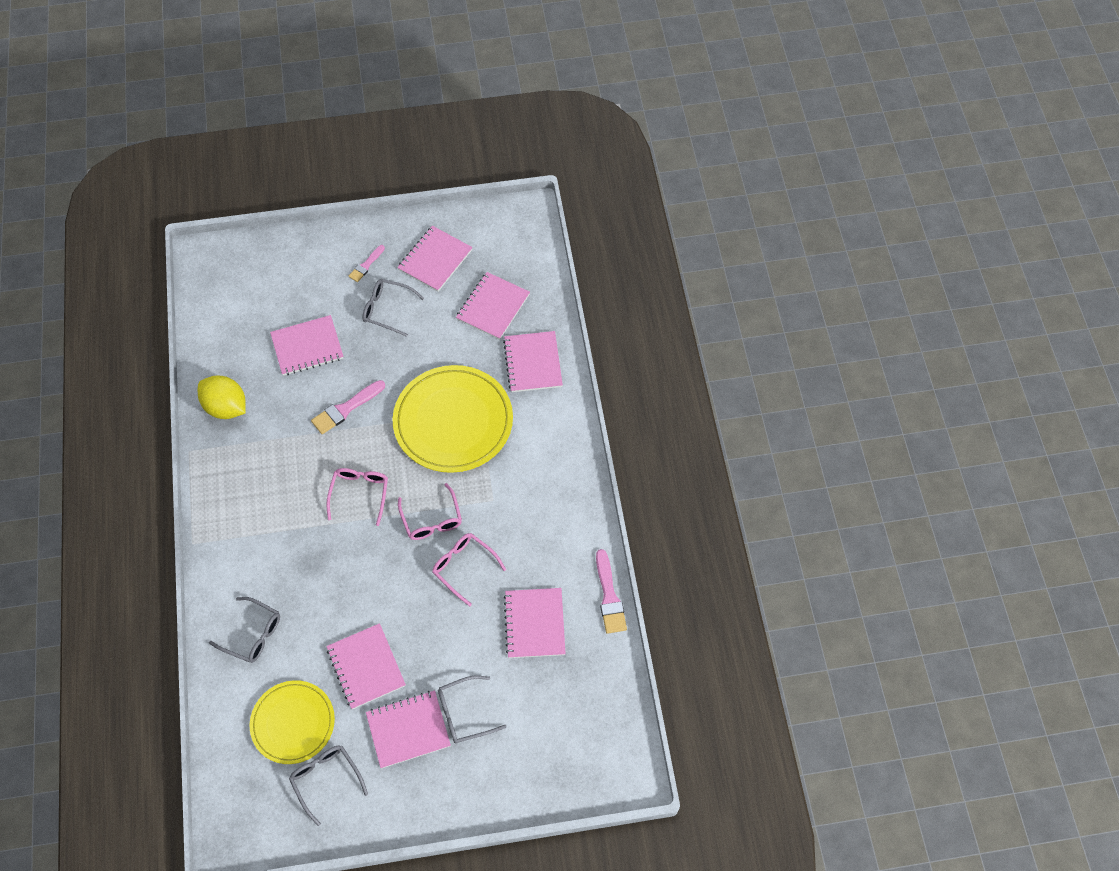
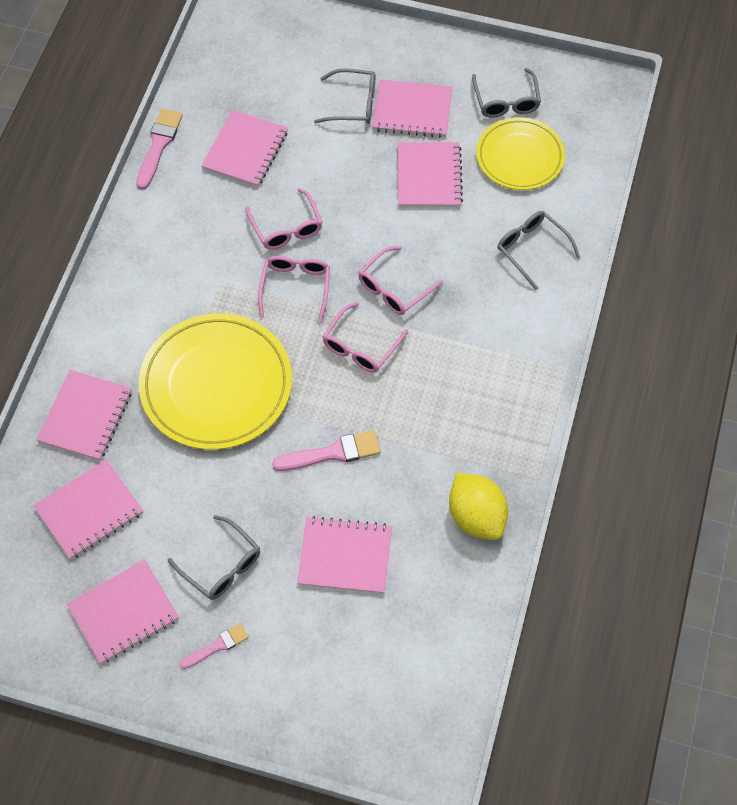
camera: 155 degrees left, 0 degrees up
(353, 552) = (394, 288): none -> pink glasses

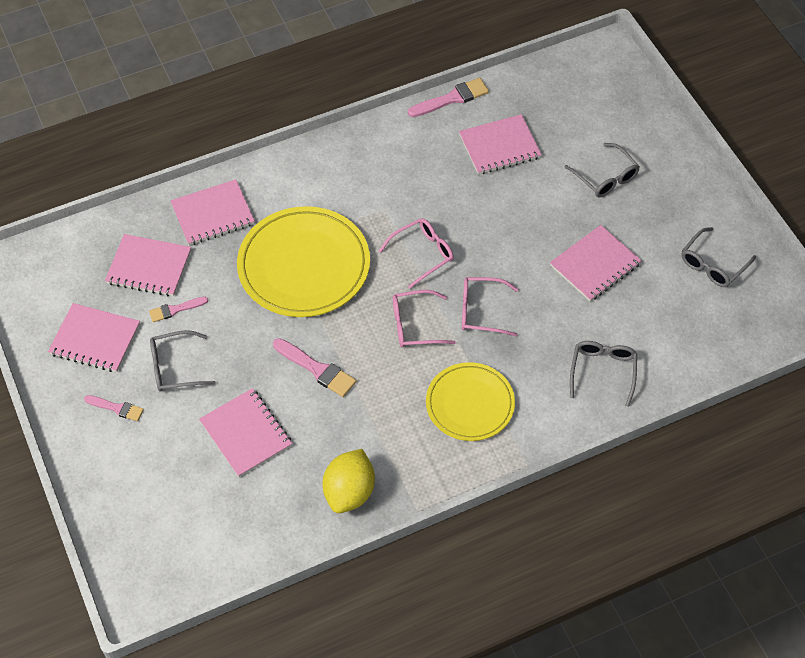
camera: 50 degrees right, 5 degrees down
(159, 522) = (175, 309): none -> pink brush
(221, 565) = (175, 367): grey glasses -> grey glasses turned 75 degrees clockwise
(286, 227) = (464, 214): pink glasses -> none
(412, 111) = (639, 215): pink notebook -> none
(520, 157) = (674, 307): yellow plate -> yellow plate (470, 404)

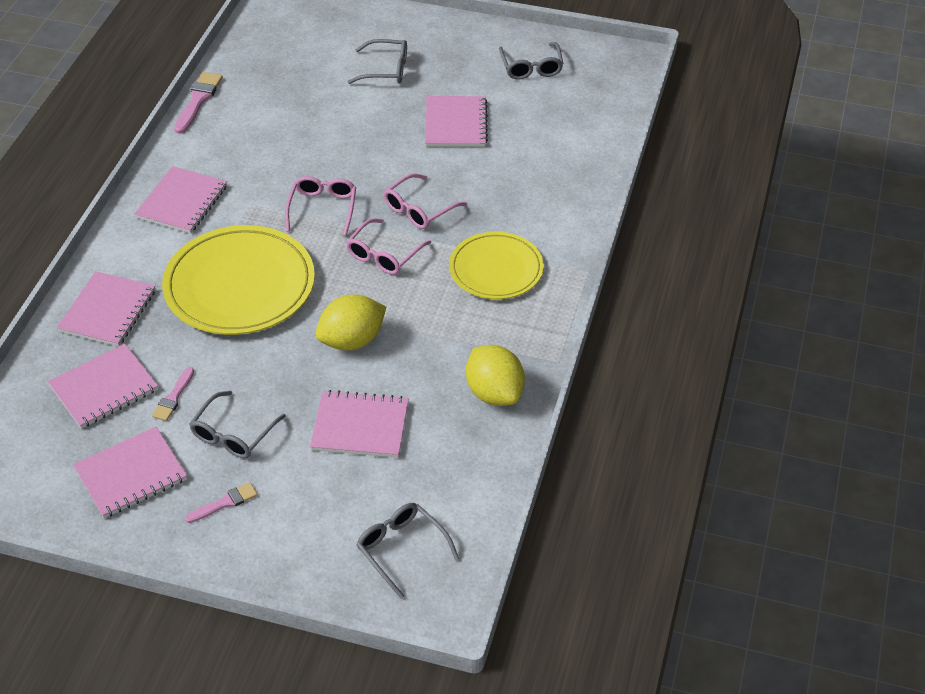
camera: 50 degrees left, 10 degrees down
(317, 369) = (352, 340): pink brush -> yellow lemon
(499, 146) = (281, 104): pink notebook -> pink notebook (182, 202)
(603, 372) = (554, 179): grey glasses -> grey glasses (402, 550)

